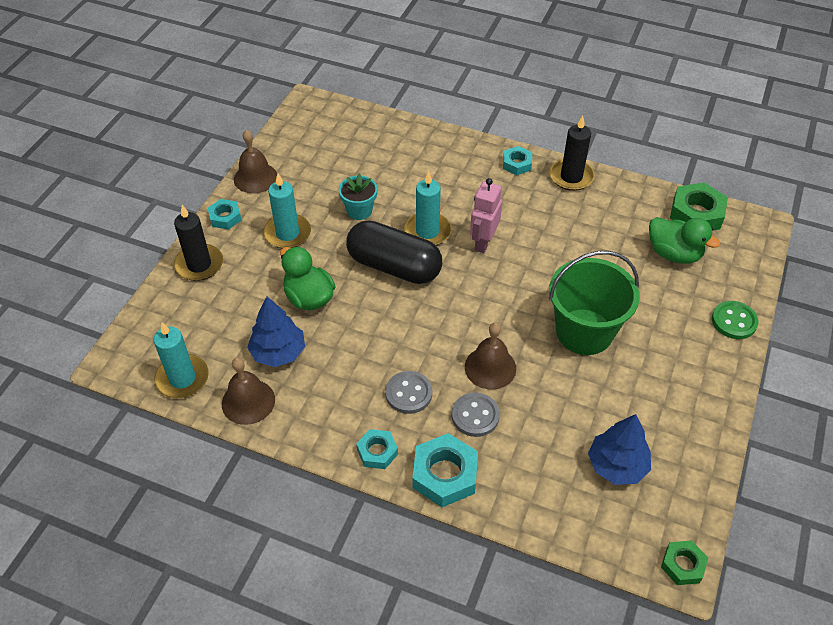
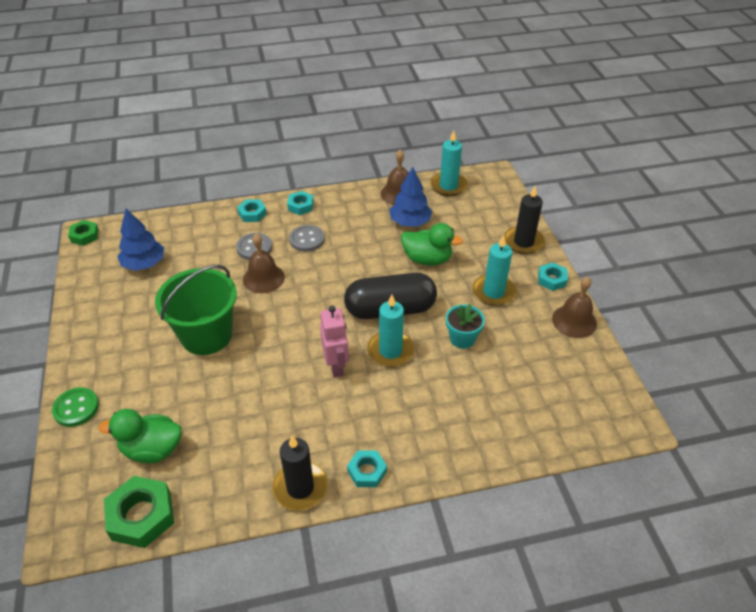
camera: 145 degrees right, 5 degrees down
(445, 474) = (252, 213): turquoise nut -> turquoise nut, size x0.59

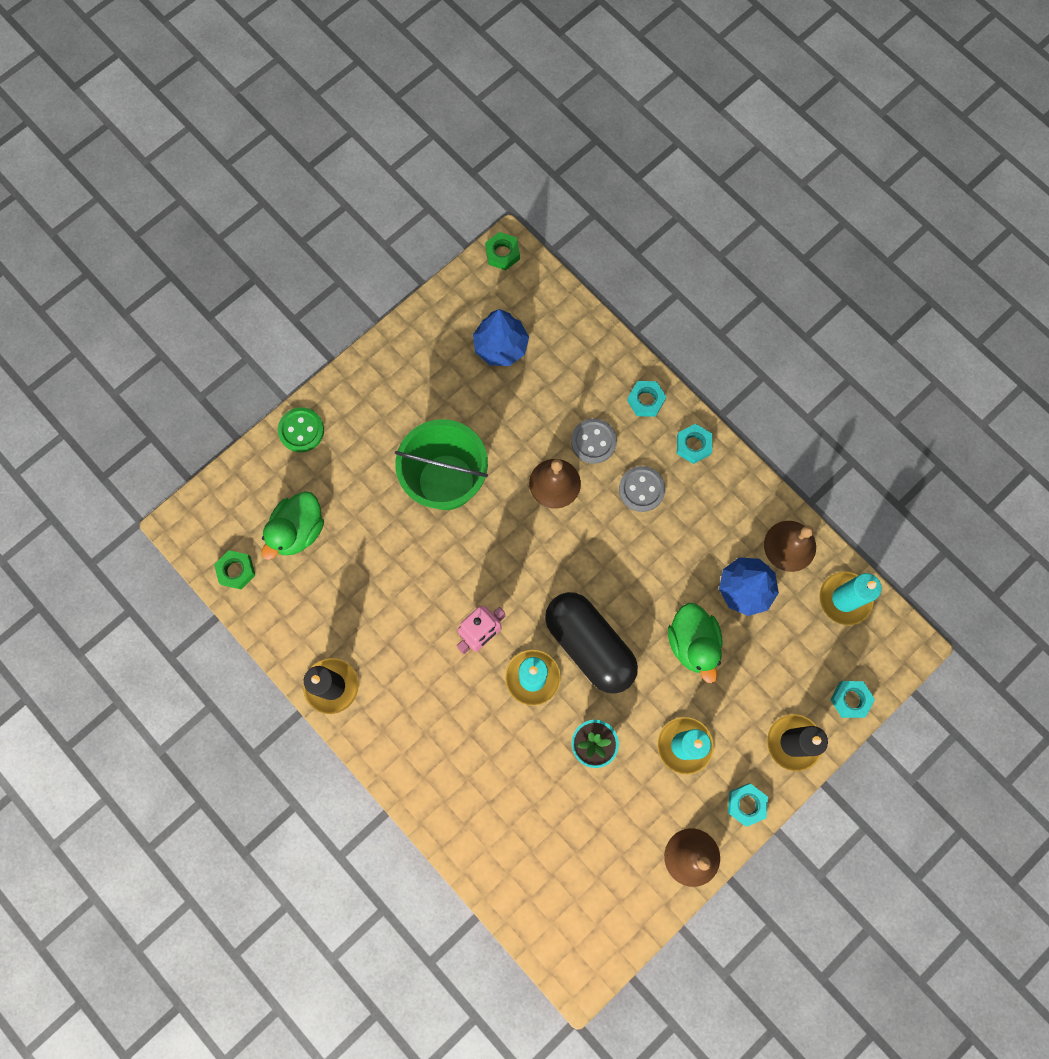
camera: 60 degrees right, 30 degrees up
(141, 516) = (236, 571): green nut -> green nut, size x0.59
(152, 449) = (298, 530): green duck -> green duck turned 120 degrees counterclockwise
(367, 471) = (380, 736): turquoise nut -> turquoise nut (850, 699)

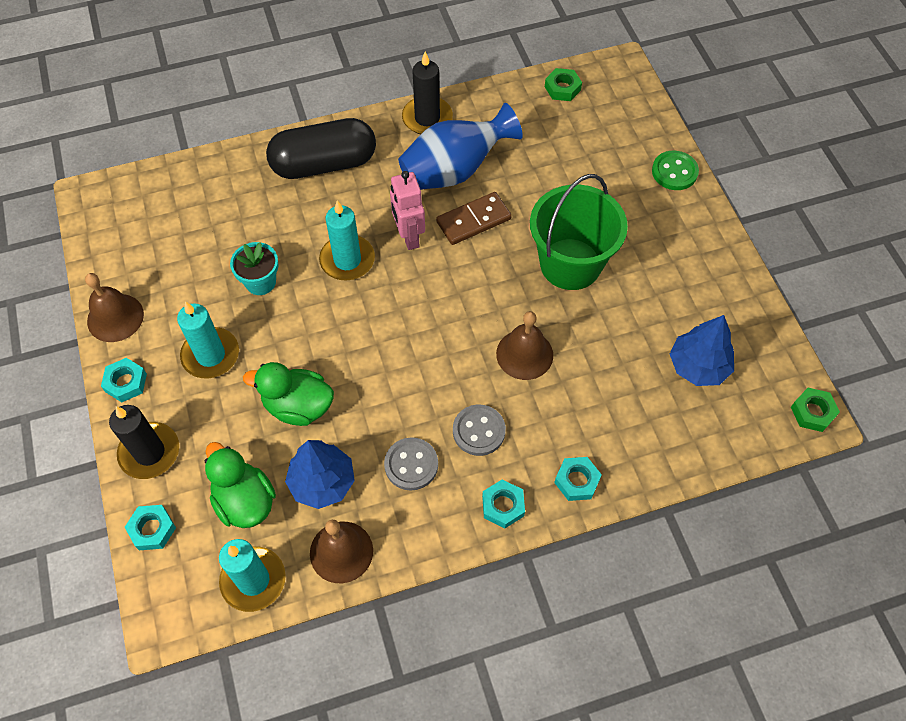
camera: 115 degrees right, 15 degrees down
(298, 530) = (577, 139): green duck -> green duck (245, 501)
(386, 628) = (455, 170): none -> blue vase
(437, 585) = (473, 220): none -> brown domino
(589, 645) = (349, 317): black capsule -> black capsule (324, 164)
(593, 441) = (553, 408): grey button -> grey button (411, 465)

